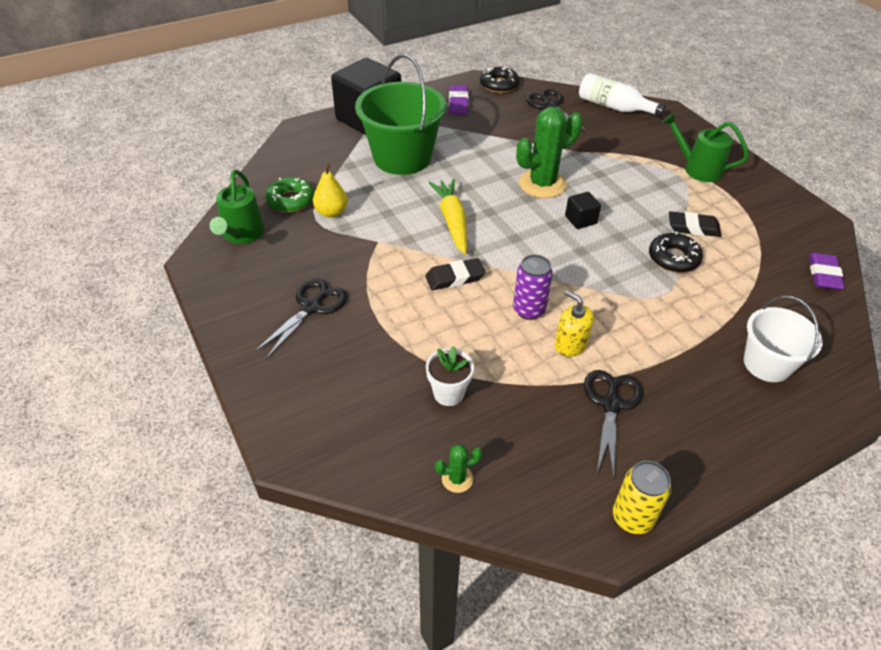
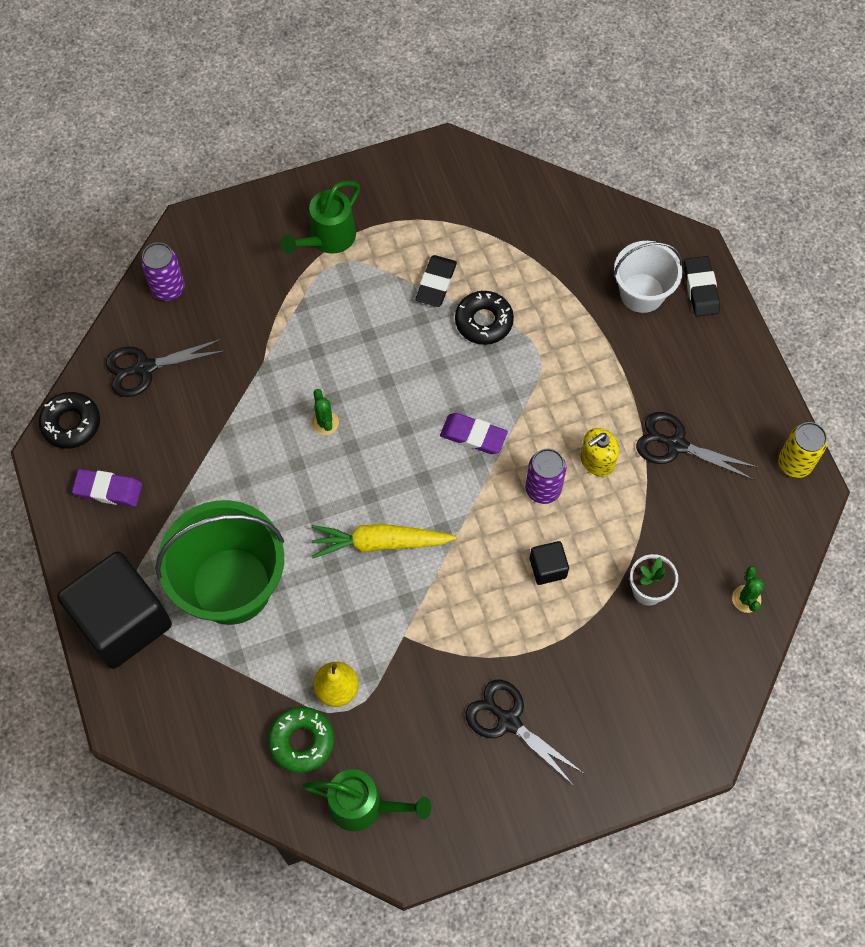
camera: 80 degrees left, 20 degrees up
(455, 277) = (481, 557): black eraser -> black eraser (700, 289)
(542, 184) = (325, 422): green cactus -> green cactus, size x0.45
(580, 220) = (402, 397): black cube -> black cube (547, 568)
(614, 107) = (168, 288): white bottle -> purple can
(824, 275) = (529, 190): purple eraser -> purple eraser (473, 435)

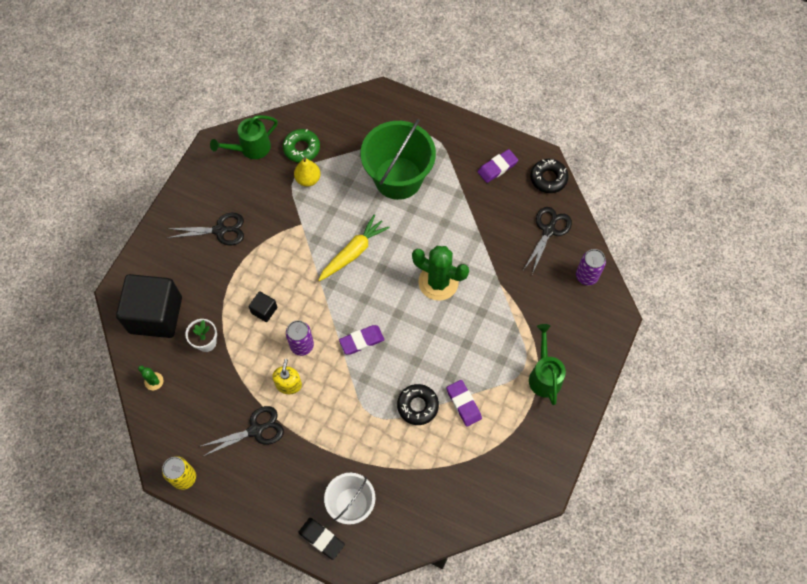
camera: 135 degrees right, 0 degrees up
(123, 621) = (426, 126): black cube -> black cube (155, 315)
(325, 422) = (438, 282): green cactus -> green cactus, size x2.20
(436, 283) = (463, 404): black eraser -> purple eraser

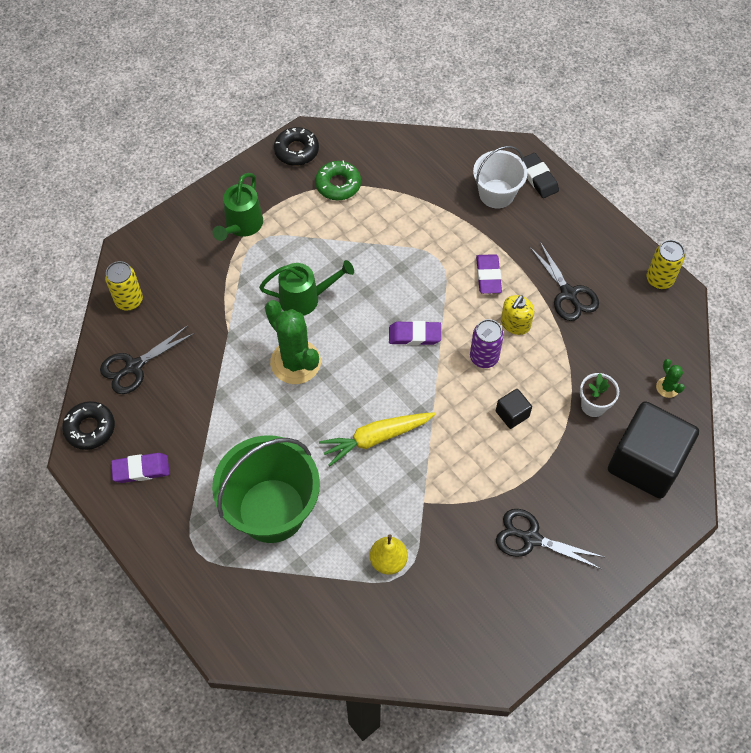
camera: 155 degrees left, 5 degrees down
(250, 148) = (447, 643): green watering can -> green watering can (306, 298)
(255, 430) = (568, 294): black scissors -> black scissors turned 120 degrees counterclockwise
(301, 148) = (377, 611): green donut -> green donut (338, 184)
(417, 406) = (387, 250): black donut -> black donut (296, 150)
(463, 404) = (339, 233): purple eraser -> purple eraser (488, 276)
(586, 276) = (129, 301): purple can -> yellow can

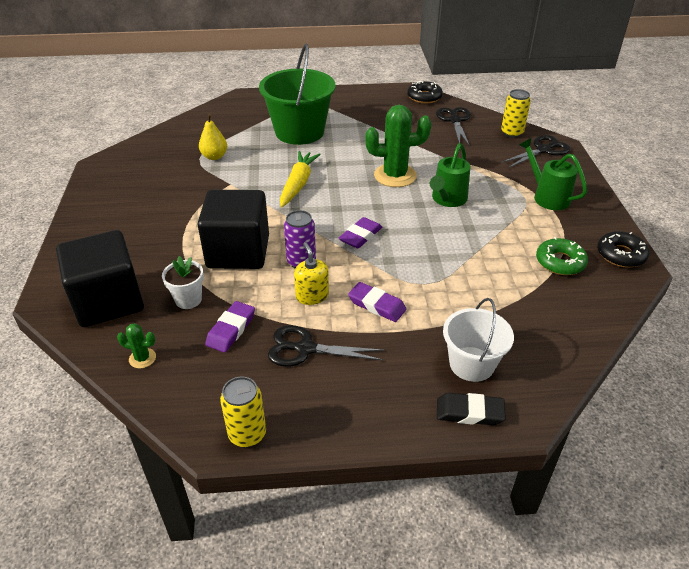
camera: 125 degrees right, 20 degrees down
(141, 469) = (378, 103): purple eraser -> purple eraser (231, 329)
(512, 414) = (238, 252): black cube -> black cube, size x2.36
(531, 538) = (145, 214): black scissors -> black scissors (543, 150)

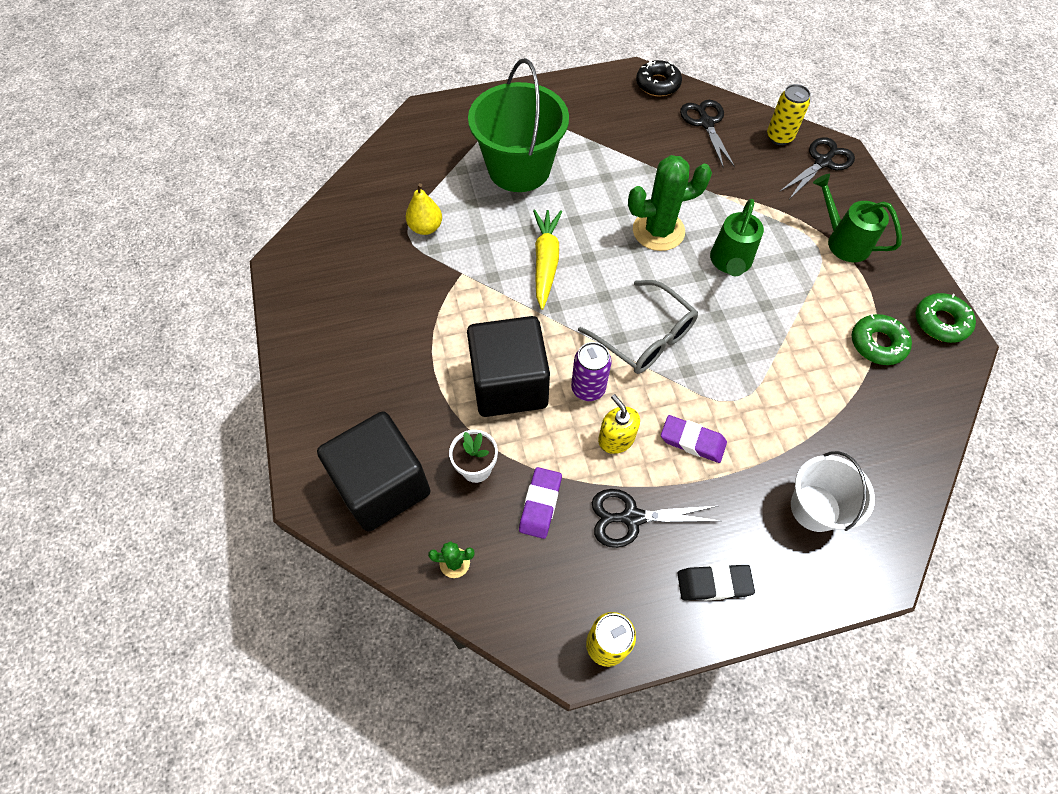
camera: 10 degrees left, 20 degrees up
(360, 236) = (645, 337): purple eraser -> grey glasses
(469, 412) = (828, 573): black eraser -> black eraser (714, 583)
(621, 255) = (940, 322): black donut -> green donut

